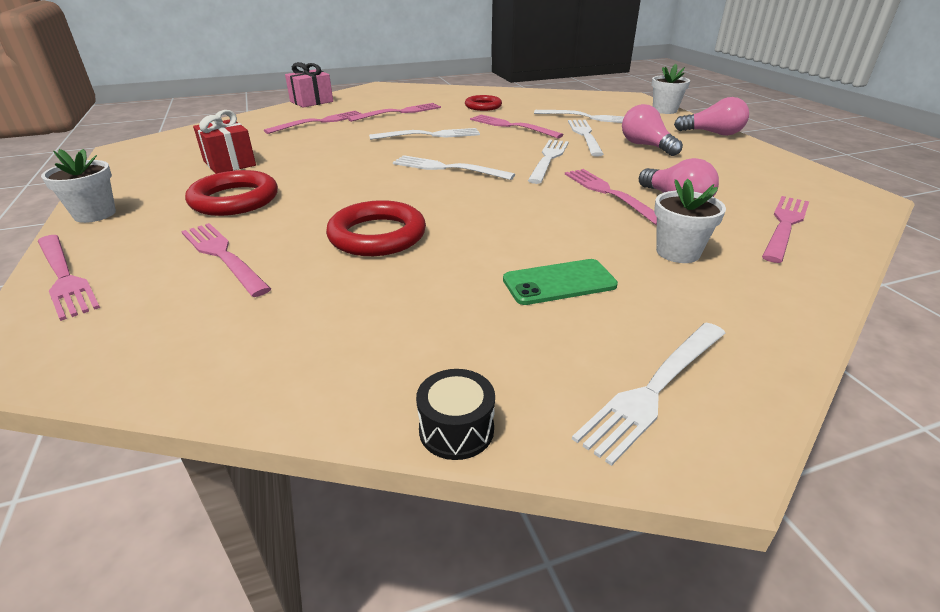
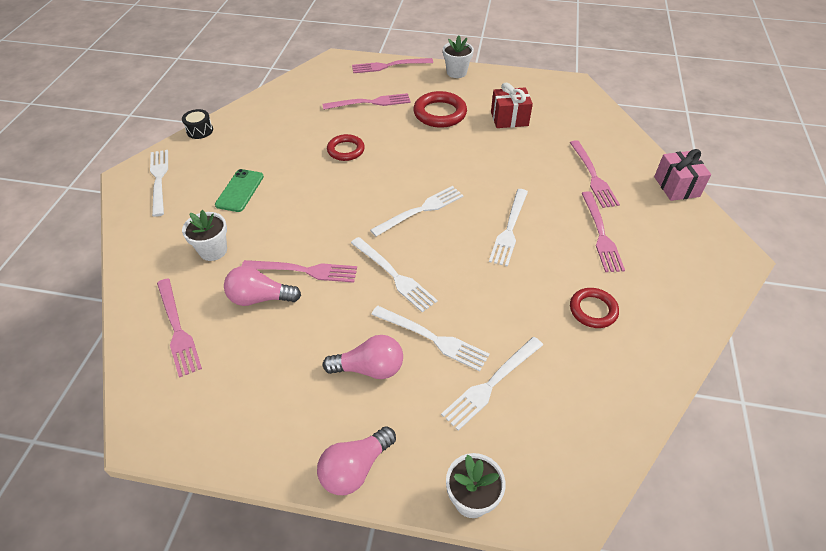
camera: 120 degrees right, 15 degrees up
(377, 235) = (346, 150): red ring -> red ring, size x0.66
(511, 126) = (501, 297): pink fork -> none

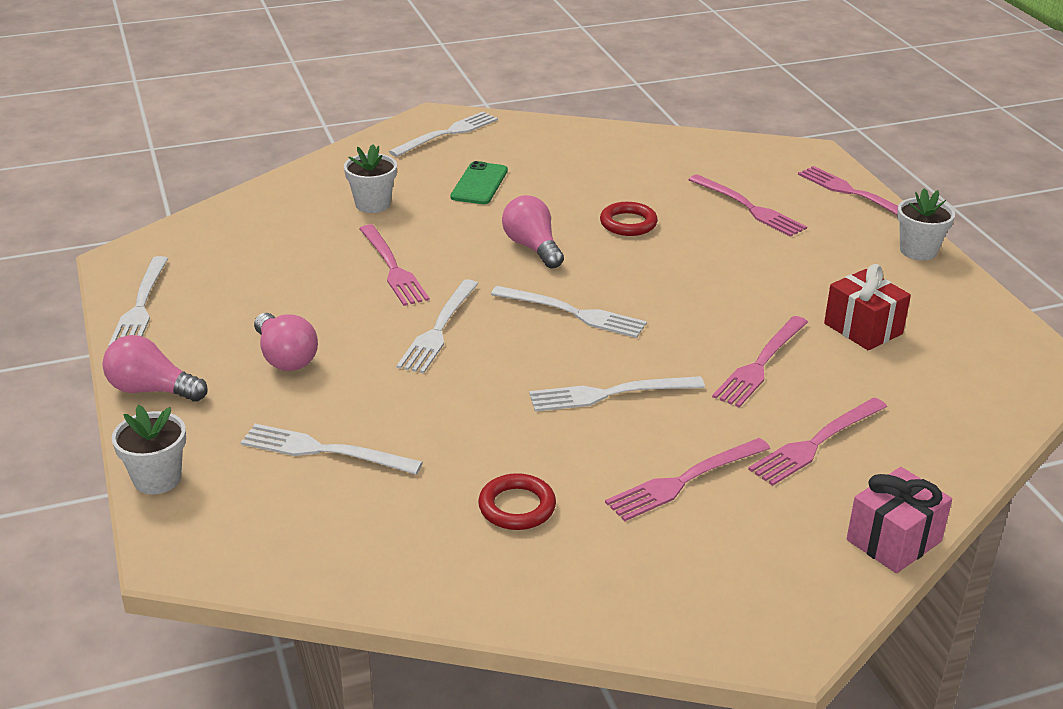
camera: 60 degrees right, 15 degrees down
(177, 329) = (251, 227): pink fork -> pink fork (760, 364)
(200, 131) = (552, 123): black drum -> none
(240, 190) = (479, 184): green phone -> green phone turned 60 degrees counterclockwise
(260, 298) = (329, 256): pink light bulb -> pink light bulb (532, 247)
(433, 339) = (361, 387): white fork -> white fork (140, 306)
(440, 113) = (796, 267): red ring -> none

